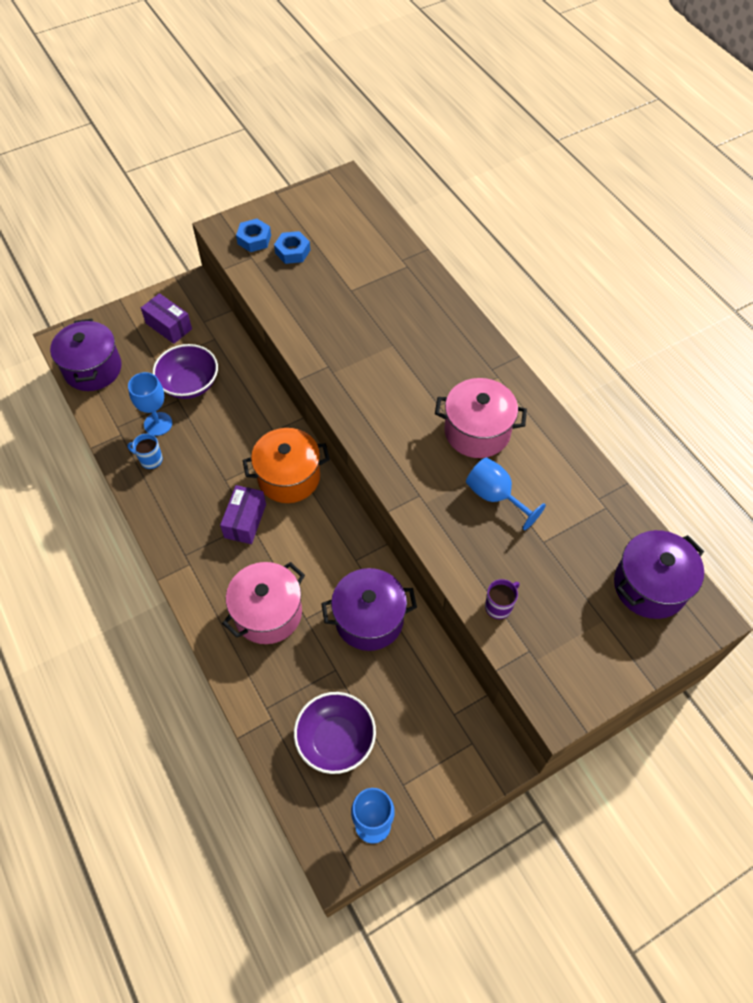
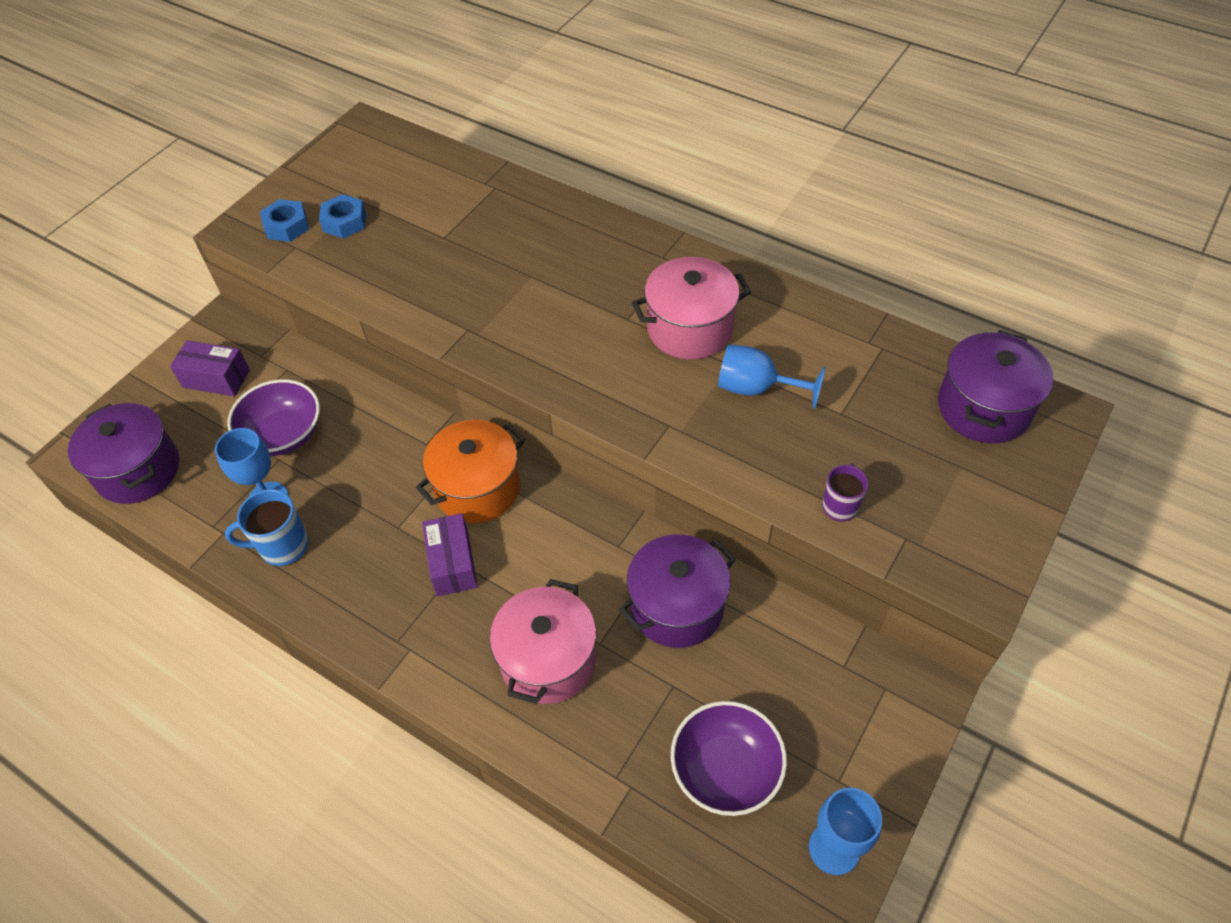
camera: 25 degrees left, 5 degrees down
(150, 460) = (282, 546): blue mug -> blue mug, size x1.51

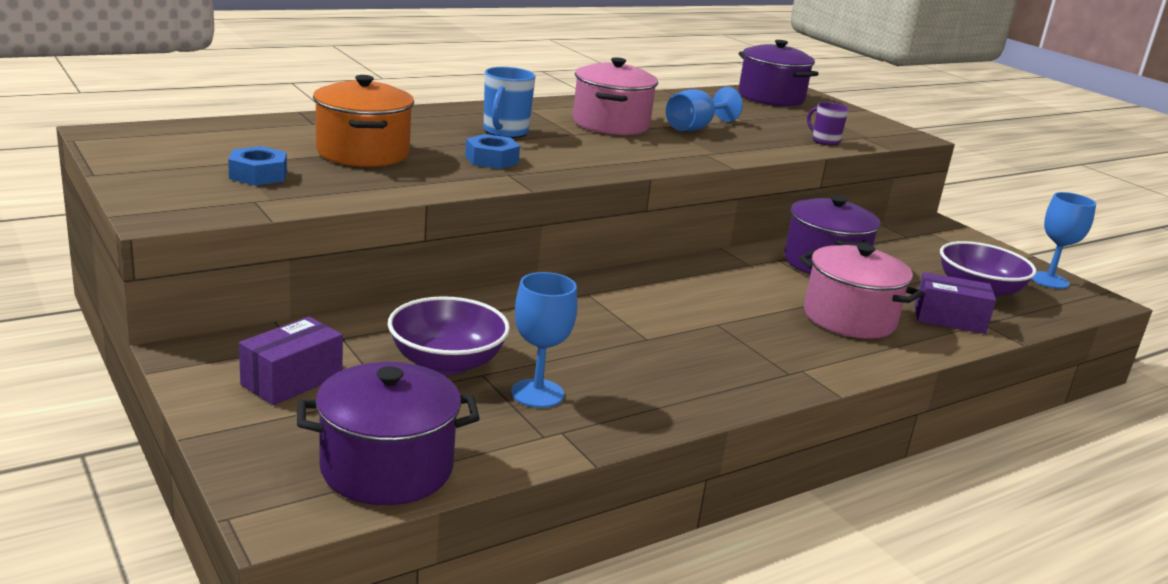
camera: 70 degrees left, 30 degrees down
(282, 546) = (617, 401): blue mug -> blue mug (505, 132)
(287, 226) = (209, 196): blue nut -> blue nut (491, 160)
(452, 563) = (715, 327): purple box -> purple box (949, 319)
(478, 488) = (633, 294): orange pot -> orange pot (363, 153)

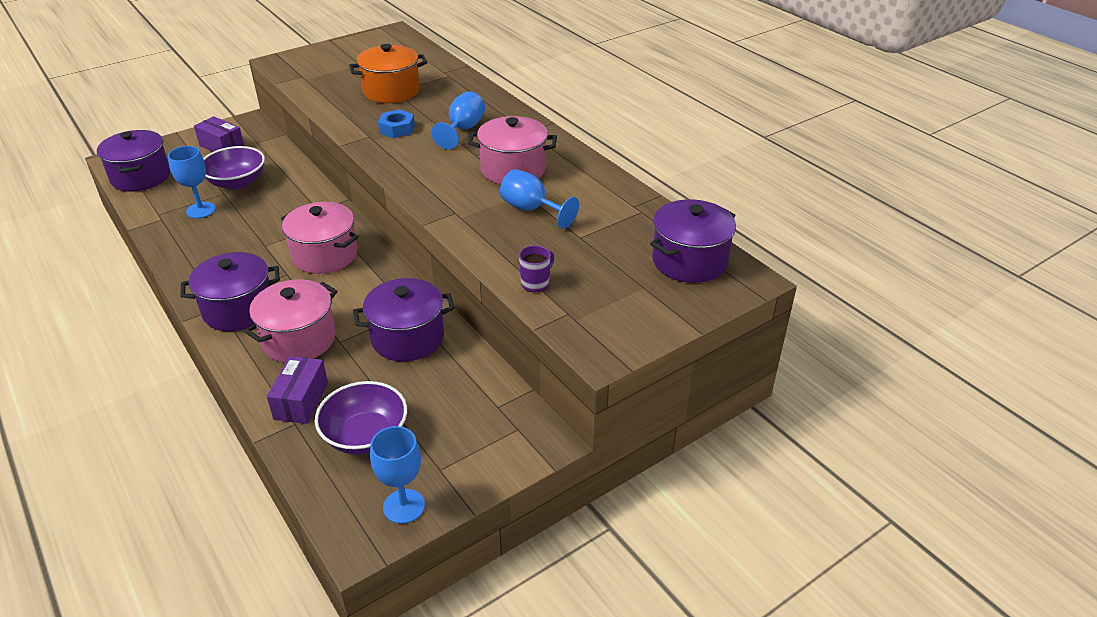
camera: 90 degrees right, 15 degrees up
(258, 175) = (341, 71): blue nut -> none
(505, 132) = (463, 129): blue mug -> blue goblet
(671, 299) = (325, 255): none -> pink pot
(804, 355) = (239, 309): none -> purple pot

